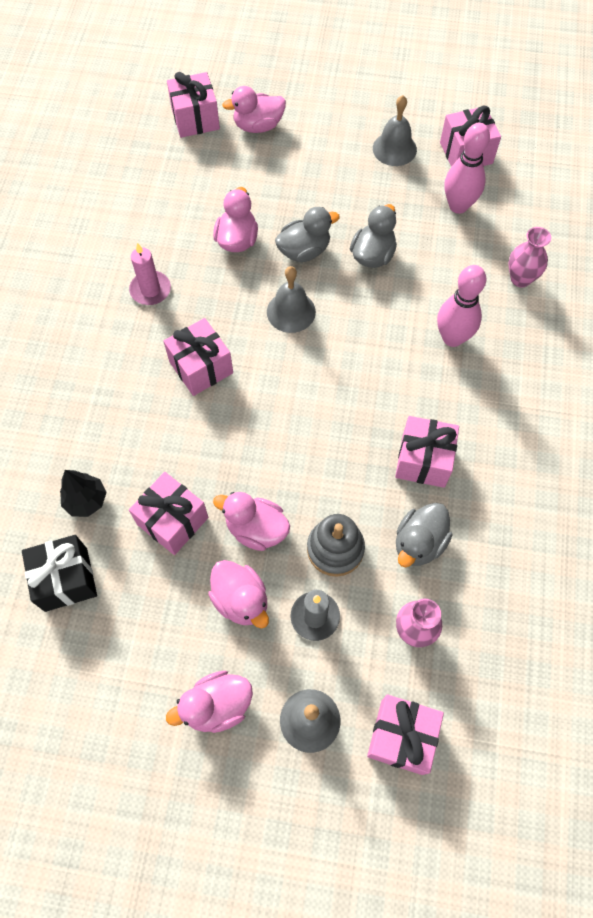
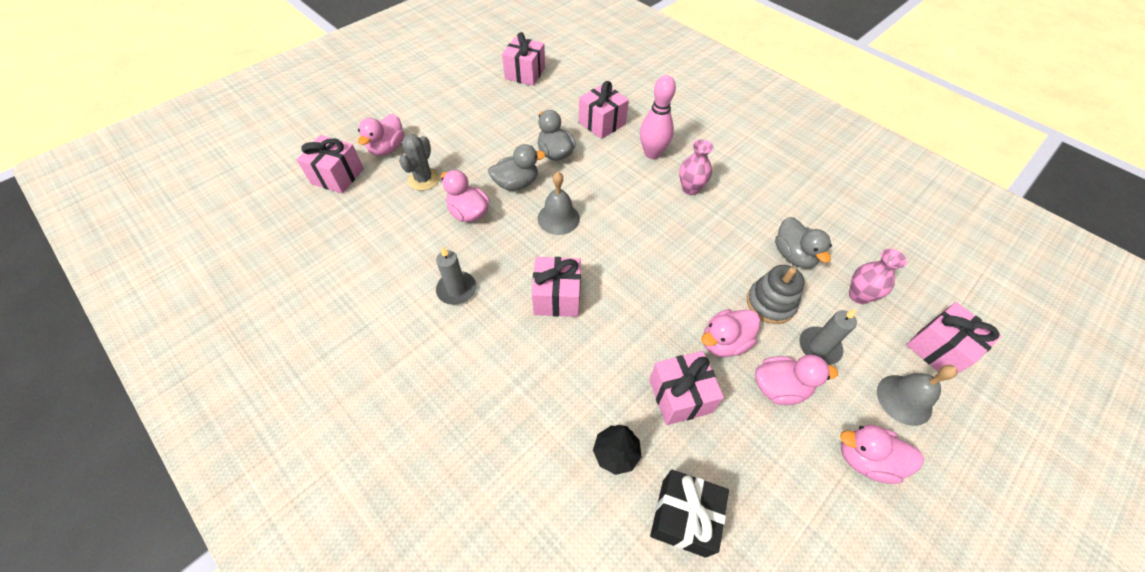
camera: 55 degrees left, 10 degrees down
(150, 290) = (456, 289): pink candle -> grey candle
(217, 705) = (865, 459): pink duck -> pink duck turned 90 degrees clockwise
(246, 180) = (423, 179): none -> grey cactus
(304, 251) = (516, 183): grey duck -> grey duck turned 60 degrees clockwise
(394, 149) = (486, 99): grey bell -> none
(423, 460) = (732, 218): pink gift -> pink gift (602, 123)
(458, 206) = (559, 97): pink bowling pin -> none
(520, 279) = (637, 103): pink vase -> pink vase (690, 189)

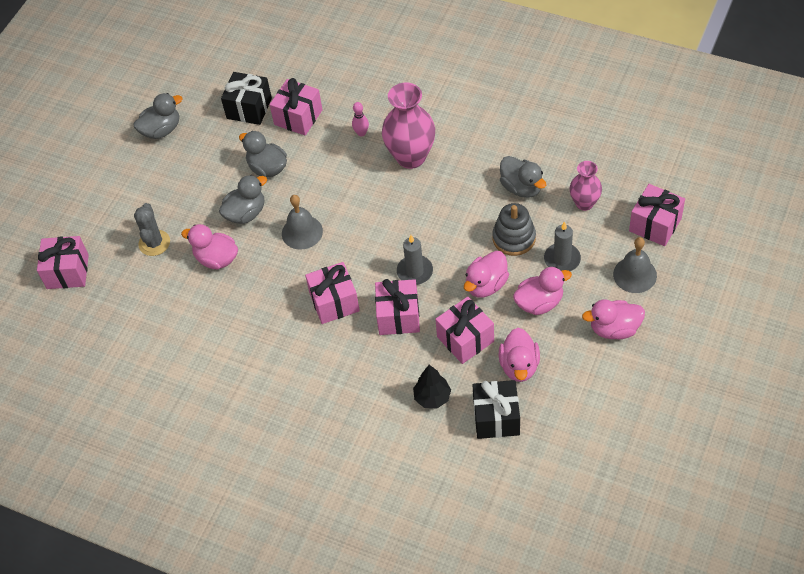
camera: 15 degrees left, 0 degrees up
(387, 148) = (97, 225): pink duck -> pink duck (519, 366)
(456, 289) = (245, 329): grey candle -> grey candle (415, 271)
(484, 96) = (161, 130): none -> grey duck
(525, 73) = (190, 87): pink gift -> pink gift (398, 316)
(564, 103) = (249, 108): none -> black gift
(652, 153) = (361, 133): pink bowling pin -> pink bowling pin, size x0.51
(690, 189) = (411, 157): pink vase -> pink vase, size x1.71

